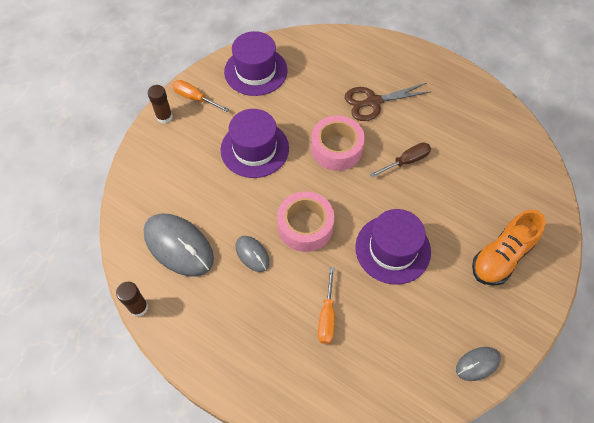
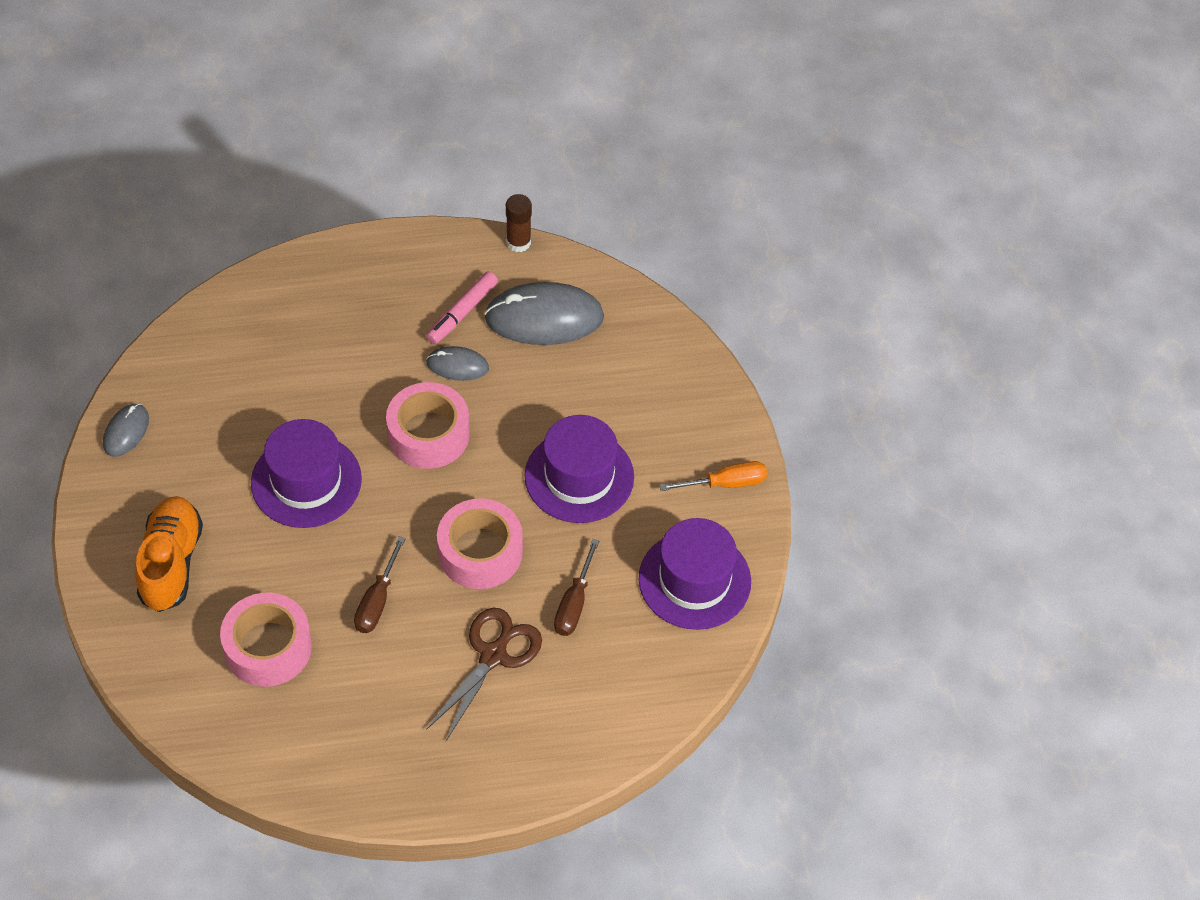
camera: 135 degrees right, 5 degrees down
(164, 117) = (732, 433): brown glue stick -> none
(217, 285) = (462, 312): none -> pink marker
(317, 97) = (574, 604): none -> brown screwdriver
(327, 317) = (320, 365): orange screwdriver -> none
(478, 177) = (268, 647): none -> pink tape

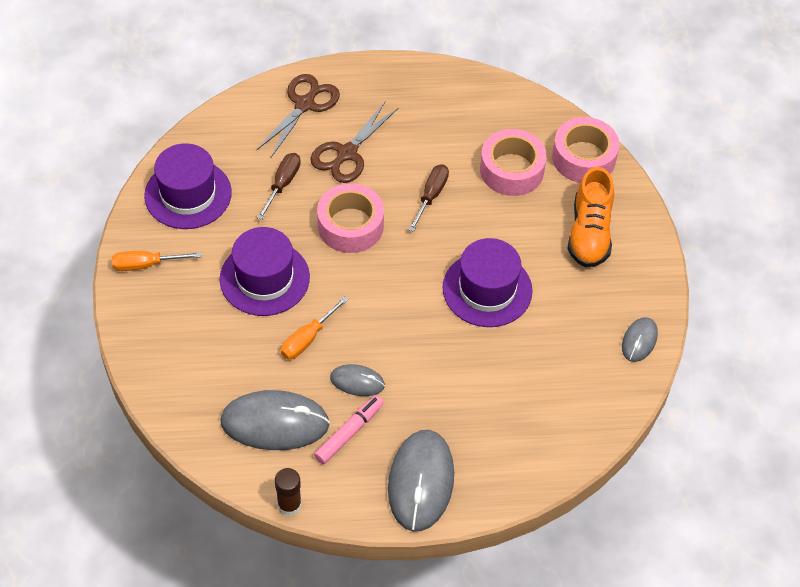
camera: 175 degrees left, 0 degrees up
(382, 270) = (421, 482): none -> grey mouse
(428, 434) = (386, 322): pink tape -> pink tape (583, 158)
(519, 408) = (307, 339): none -> orange screwdriver
(559, 729) = (305, 104): none -> brown scissors

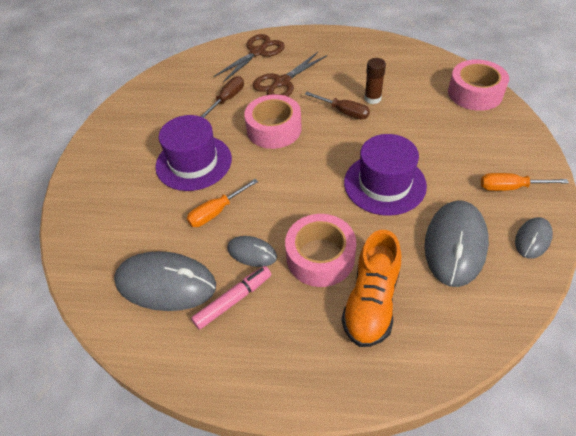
camera: 15 degrees right, 5 degrees down
(145, 265) = (103, 147): orange screwdriver -> orange screwdriver (510, 187)
(188, 194) = (154, 102): purple hat -> none
(289, 504) = (155, 369): brown glue stick -> brown glue stick (372, 98)
(421, 482) = (295, 360): grey mouse -> grey mouse (455, 244)
(431, 195) = (344, 112): brown screwdriver -> brown screwdriver turned 90 degrees clockwise
(511, 170) = (413, 98): pink tape -> pink tape (320, 257)
(589, 233) = (480, 146): orange shoe -> orange shoe (371, 302)

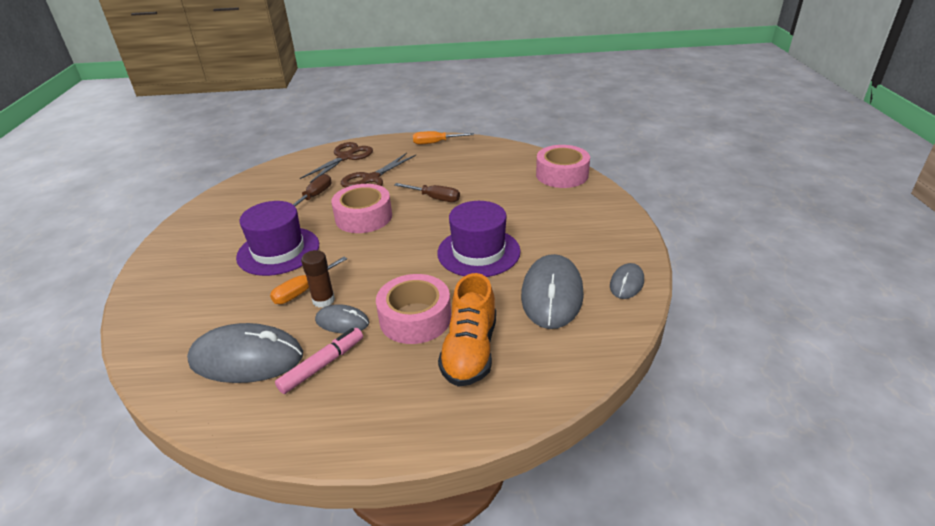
camera: 10 degrees left, 15 degrees down
(372, 98) = (463, 186): brown glue stick -> brown glue stick (323, 300)
(510, 187) = (601, 245): orange screwdriver -> orange screwdriver (435, 143)

